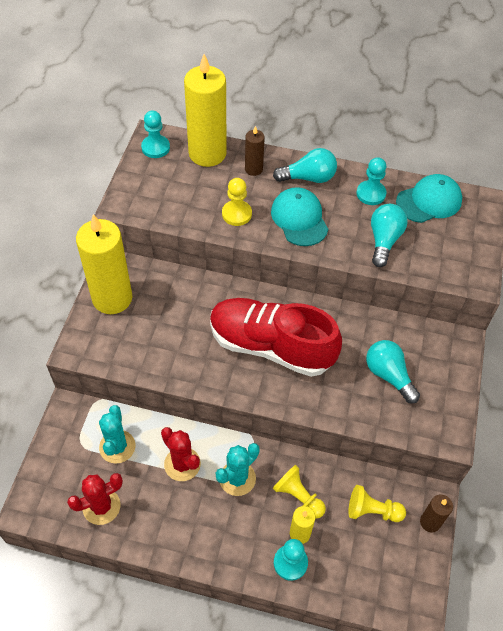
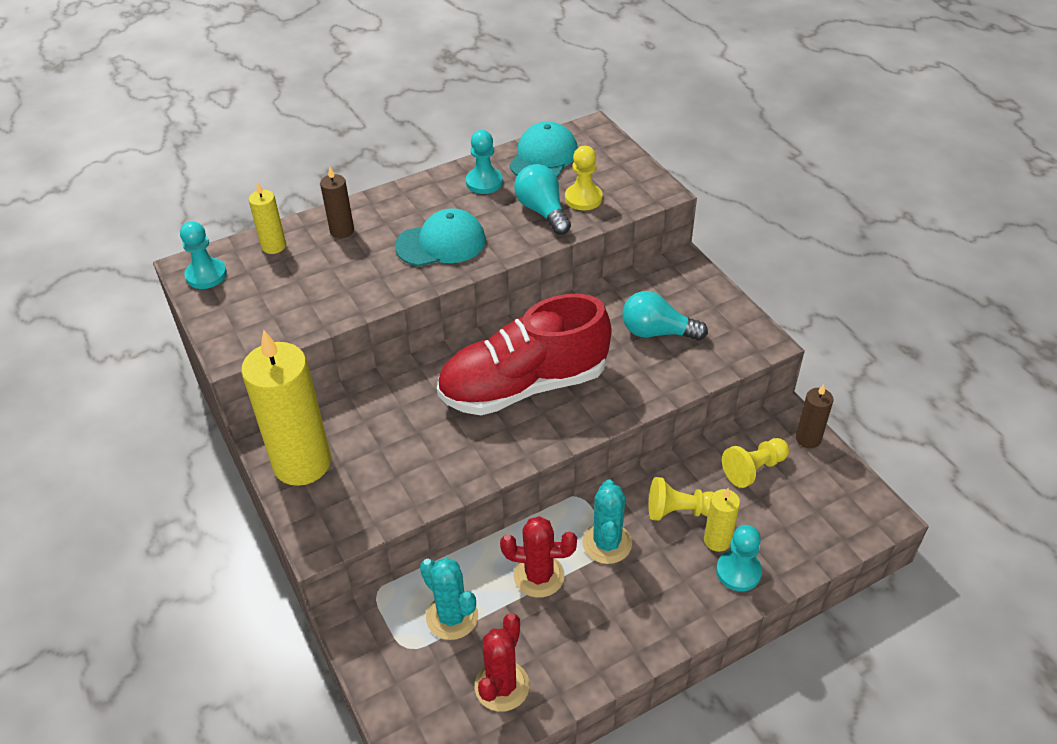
camera: 40 degrees left, 10 degrees down
(207, 153) = (274, 246): yellow candle -> yellow candle, size x0.48
(236, 214) = (372, 278): yellow pawn -> yellow pawn (583, 198)
(299, 219) = (441, 243): turquoise cap -> turquoise cap turned 135 degrees clockwise
(308, 178) = (408, 204): turquoise light bulb -> none

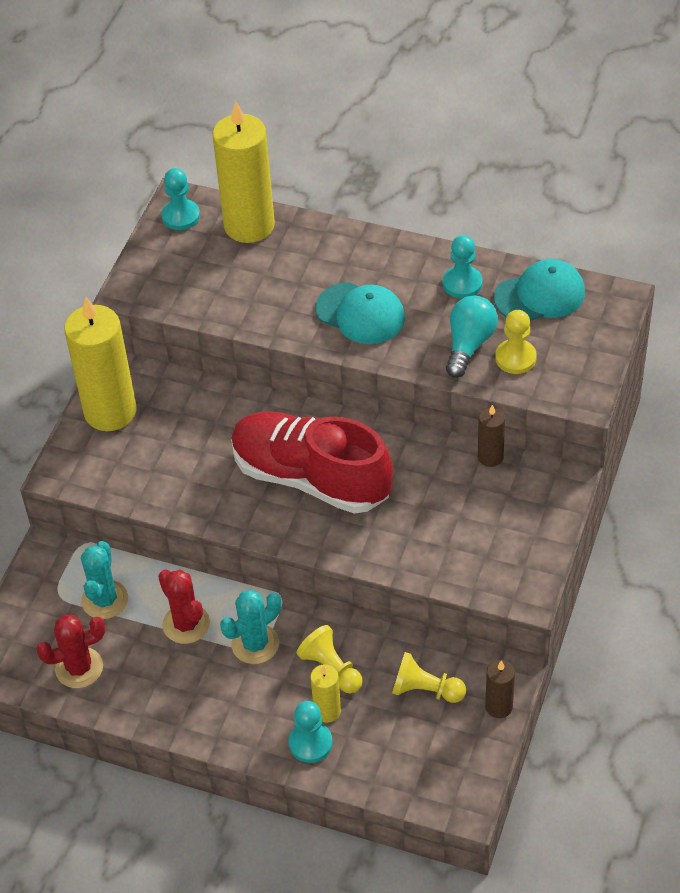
camera: 50 degrees right, 5 degrees up
(274, 246) = (249, 225): yellow candle -> yellow candle, size x2.10
(342, 230) = (308, 247): brown candle -> brown candle (490, 457)
(657, 332) = (460, 519): turquoise light bulb -> none

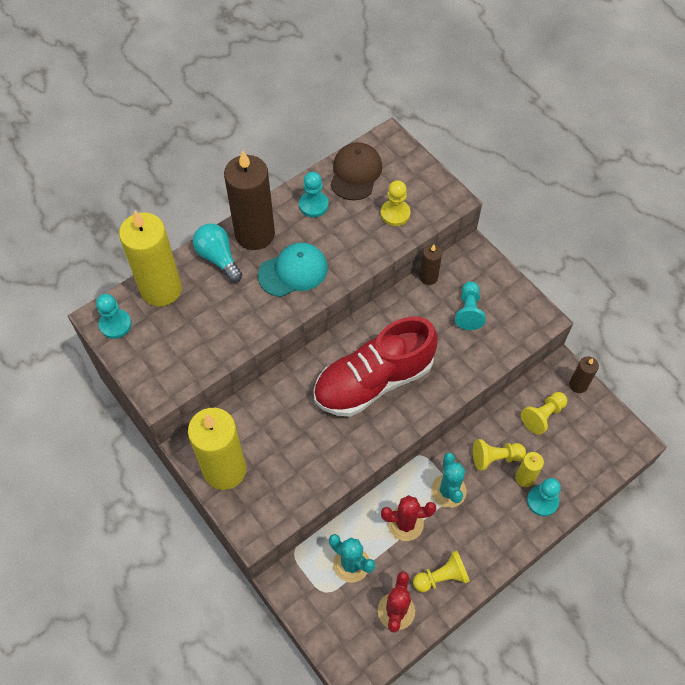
camera: 60 degrees left, 10 degrees up
(146, 690) = (441, 577): none -> yellow pawn
(380, 257) = (255, 234): none -> brown candle
(469, 344) = (365, 230): turquoise light bulb -> turquoise light bulb (218, 258)
(476, 518) = (468, 311): none -> turquoise pawn
(540, 295) = (355, 173): turquoise cap -> brown cap

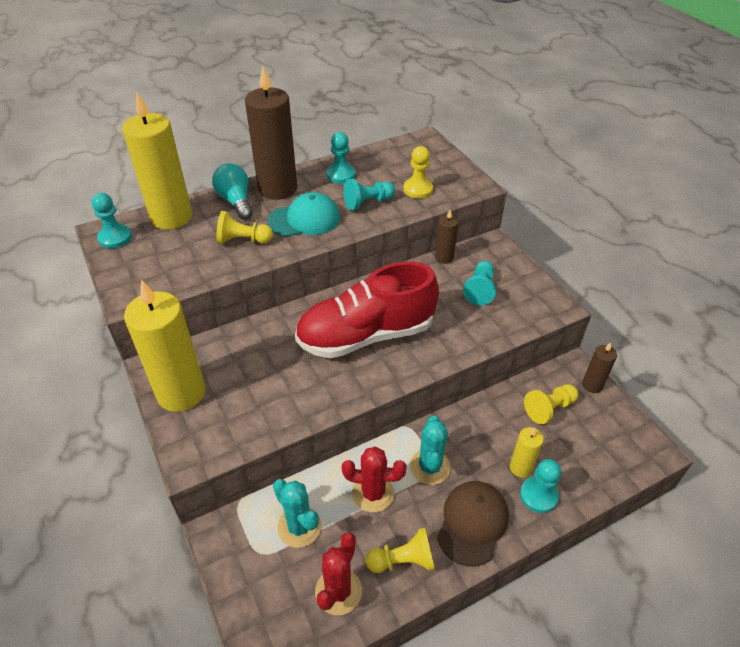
camera: 10 degrees right, 15 degrees down
(349, 239) = (368, 202): none -> turquoise pawn
(355, 173) = (387, 158): brown cap -> brown cap (472, 523)
(495, 458) = (489, 441): yellow pawn -> yellow pawn (243, 240)

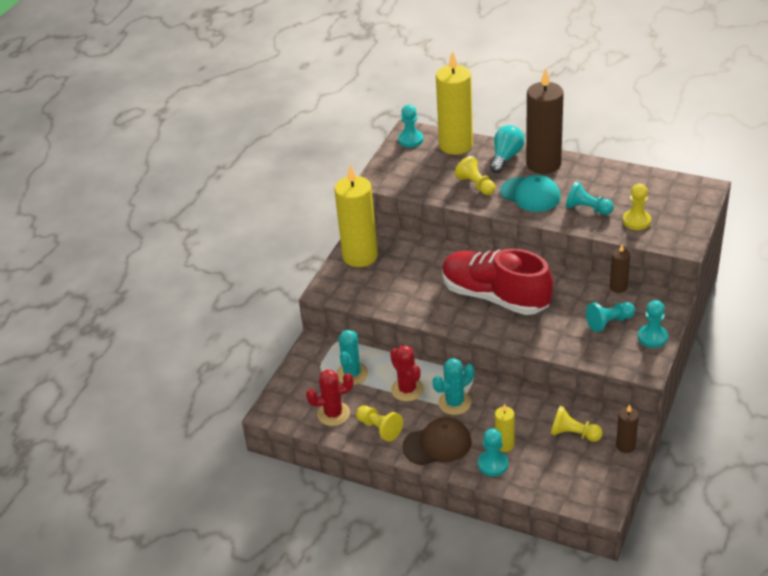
camera: 55 degrees right, 5 degrees down
(340, 175) = (599, 179): turquoise pawn -> turquoise pawn (652, 337)

